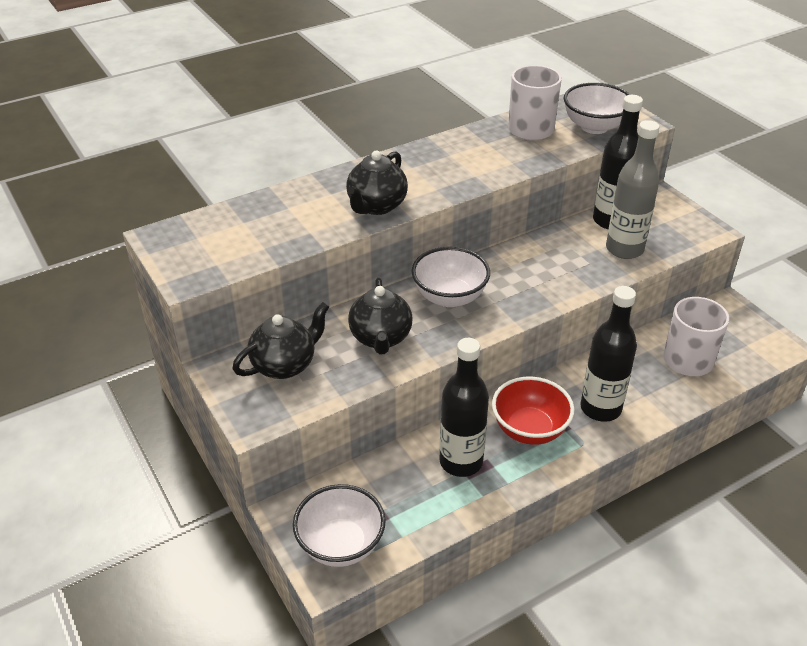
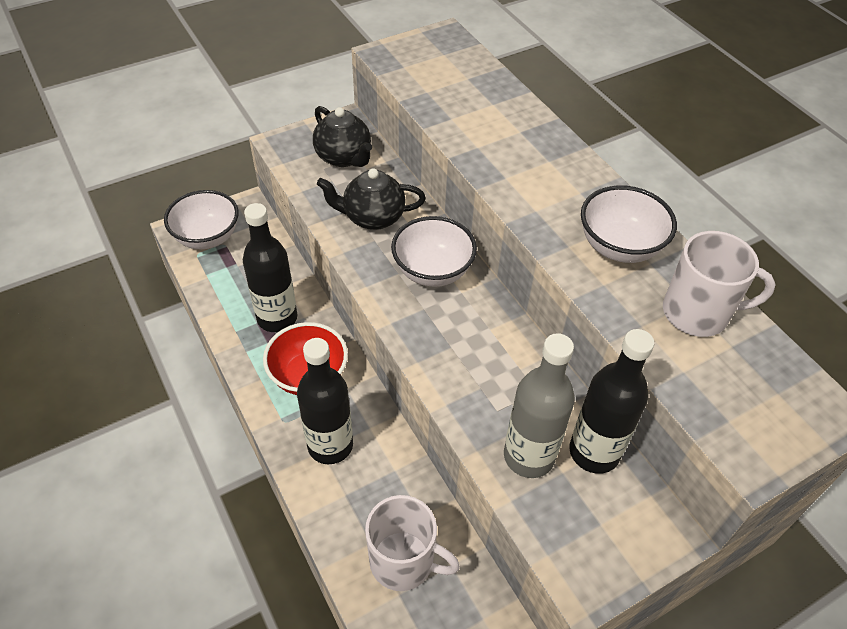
camera: 90 degrees right, 10 degrees up
(376, 206) = (498, 163): black teapot -> none
(594, 127) = (722, 390): white bowl -> white bowl (619, 247)

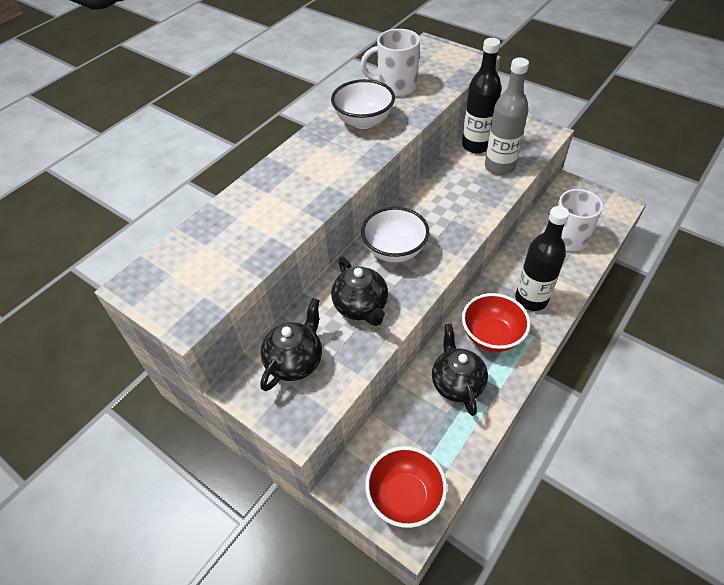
camera: 110 degrees left, 0 degrees up
(207, 237) = (405, 497): white bowl -> red bowl
(277, 318) = (457, 383): black bottle -> black teapot
(697, 313) = (396, 86): white mug -> white mug turned 75 degrees counterclockwise

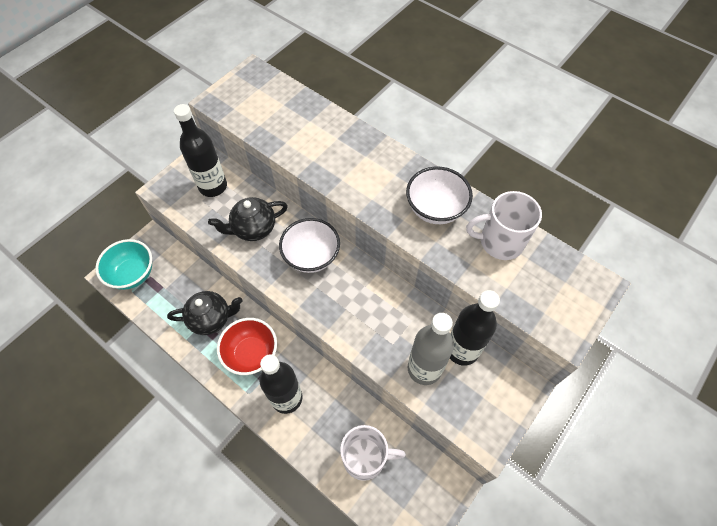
camera: 90 degrees right, 10 degrees up
(295, 361) = (213, 186): black teapot -> black bottle
(396, 86) = (500, 242): white mug -> white mug turned 90 degrees counterclockwise
(405, 497) = (133, 274): red bowl -> turquoise bowl

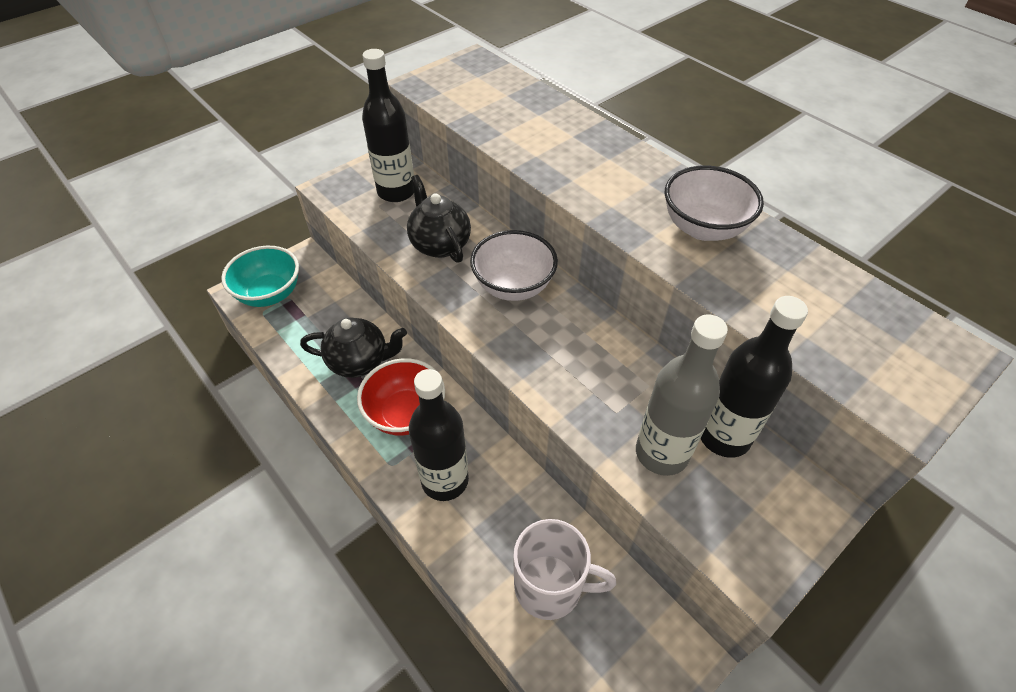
camera: 10 degrees right, 10 degrees down
(253, 228) = (439, 244): black teapot -> black teapot turned 75 degrees clockwise
(500, 242) = (799, 278): white mug -> none

